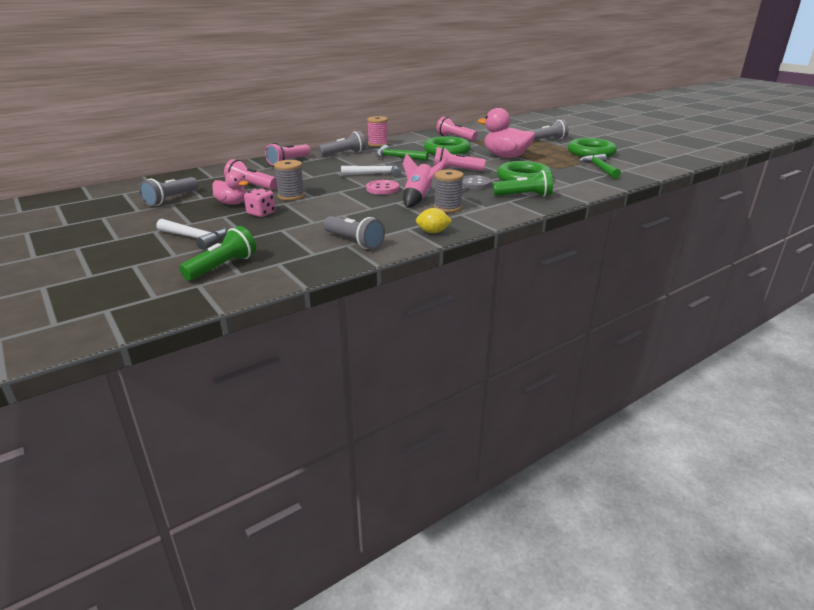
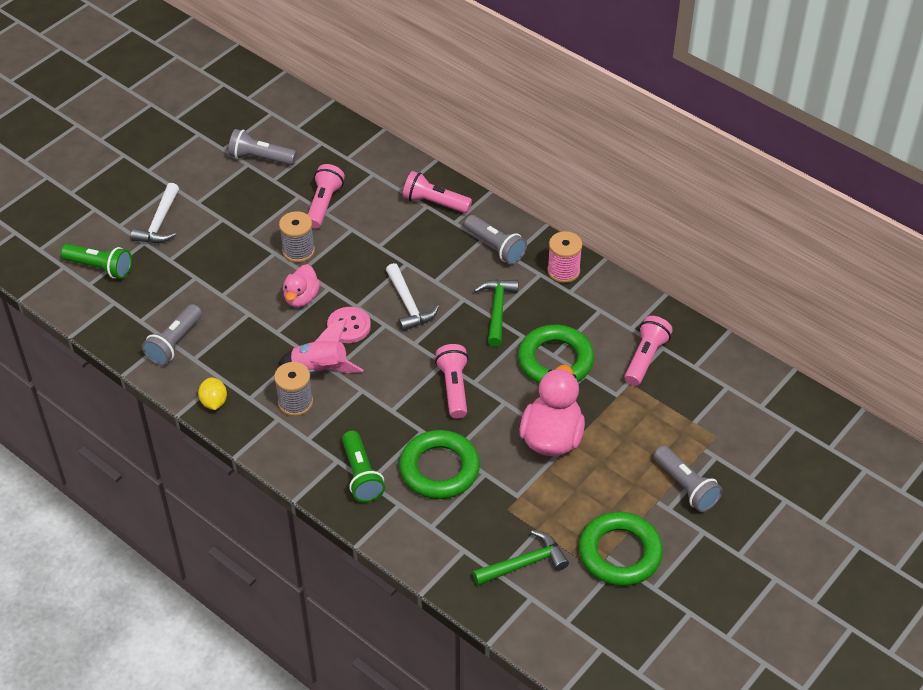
camera: 75 degrees right, 20 degrees up
(232, 203) = (261, 211): pink duck -> pink duck (301, 298)
(261, 213) = (236, 245): pink dice -> none
(474, 184) = (398, 416): grey button -> none

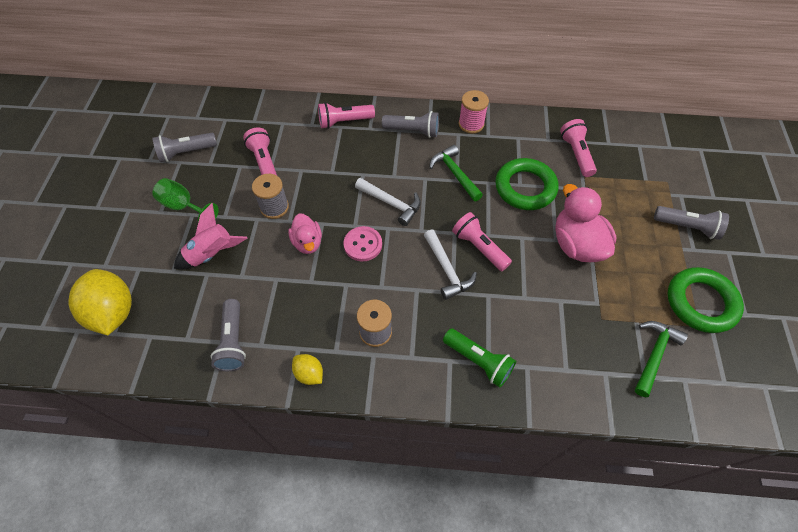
camera: 35 degrees left, 10 degrees up
(100, 267) = (113, 312): green flashlight -> yellow lemon
(159, 223) = (140, 245): white hammer -> white hammer (447, 270)
(220, 208) = (184, 206): none -> green goblet
(320, 369) = (371, 292): pink rocket -> pink rocket (212, 254)
(439, 469) = (528, 318): green ring -> none

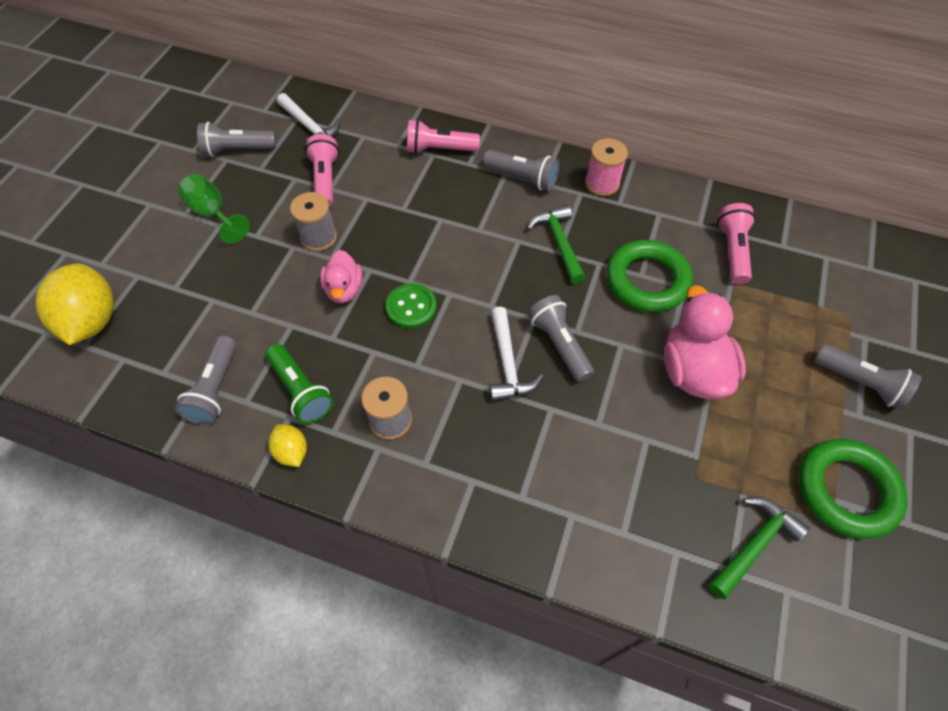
camera: 15 degrees right, 0 degrees up
(212, 254) = (226, 278): pink rocket -> none
(363, 244) = (411, 307): pink button -> green button
(391, 203) = (464, 264): white hammer -> white hammer (310, 127)
(478, 361) = (509, 491): green flashlight -> green flashlight (301, 391)
(479, 247) = (559, 344): pink flashlight -> grey flashlight

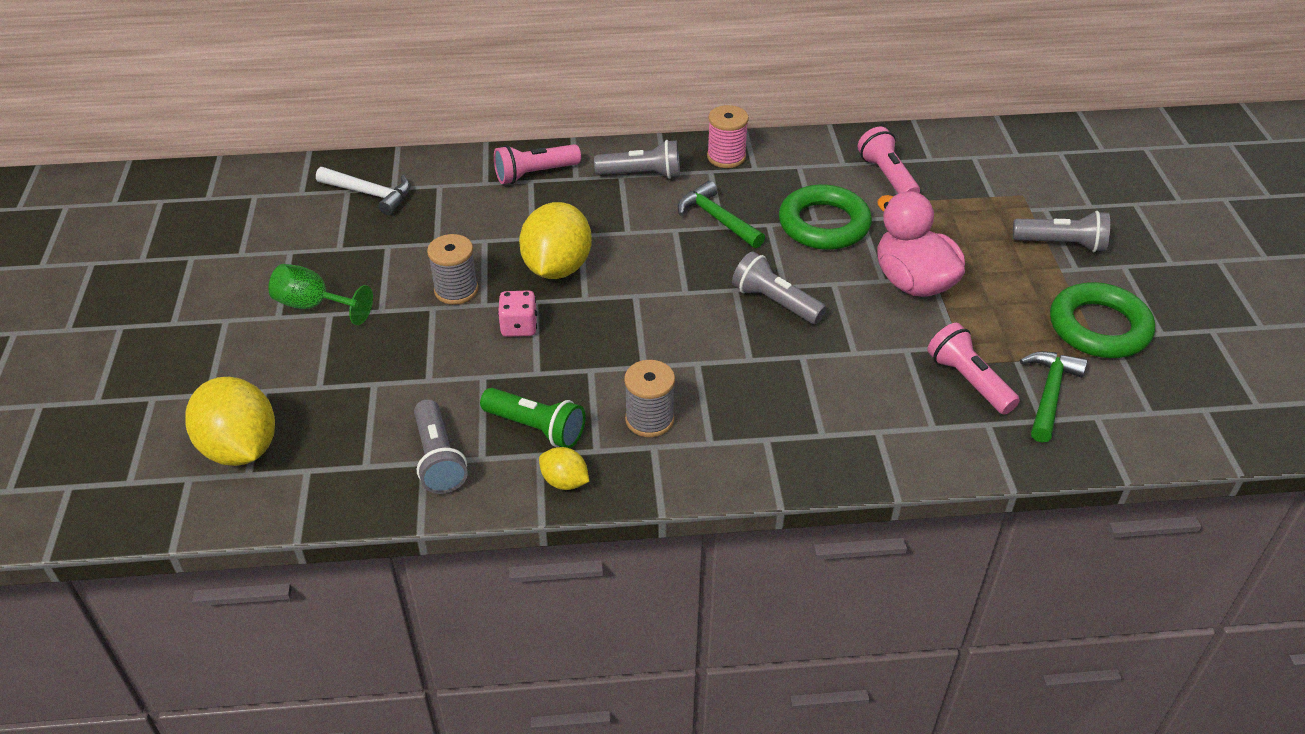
camera: 25 degrees left, 15 degrees down
(238, 150) = (298, 238): grey flashlight -> none
(325, 180) = (425, 237): pink flashlight -> pink flashlight (968, 381)
(344, 289) = (519, 327): pink duck -> pink dice
(405, 244) = (557, 268): none -> yellow lemon
(411, 307) = (603, 319): green button -> none
(508, 364) = (735, 334): white hammer -> none

